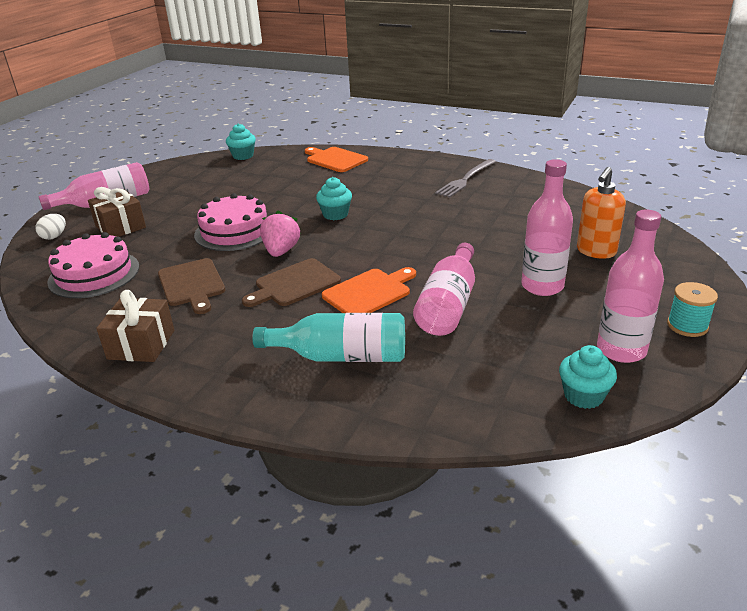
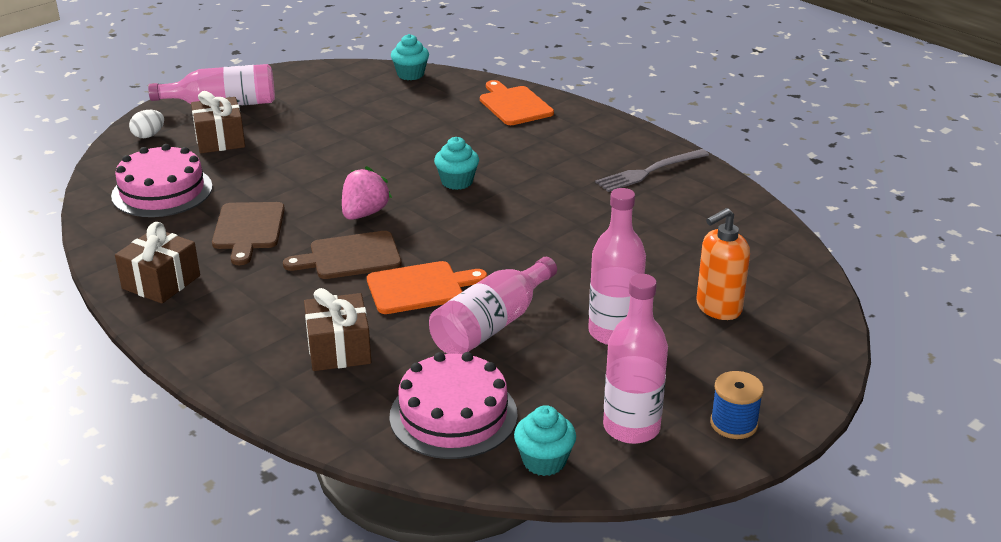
camera: 20 degrees right, 0 degrees up
(235, 231) = (333, 175): pink cake -> pink cake (453, 415)
(342, 356) = (339, 349): turquoise bottle -> brown gift
(687, 326) = (734, 423): turquoise spool -> blue spool

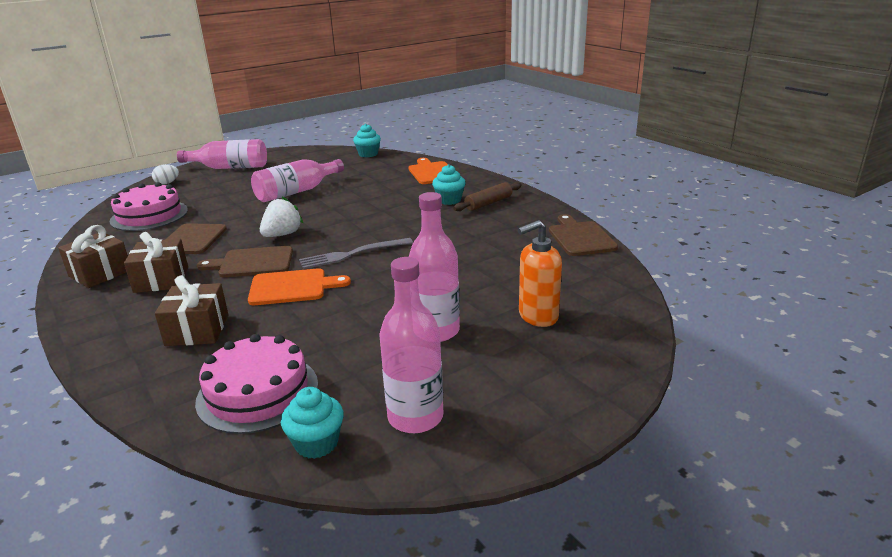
camera: 10 degrees right, 5 degrees down
(220, 140) = (212, 187): brown gift -> brown gift (161, 279)
(364, 213) = (282, 235): pink strawberry -> white strawberry
(457, 182) = (364, 217): turquoise cupcake -> turquoise cupcake (449, 200)
(491, 325) = (334, 319): pink bottle -> pink bottle (296, 192)
(608, 154) = (488, 203): none -> brown rolling pin
(649, 171) = (516, 215): grey fork -> grey fork (353, 254)
(734, 423) = (517, 421): blue spool -> none
(736, 201) = (580, 237): none -> brown cutting board

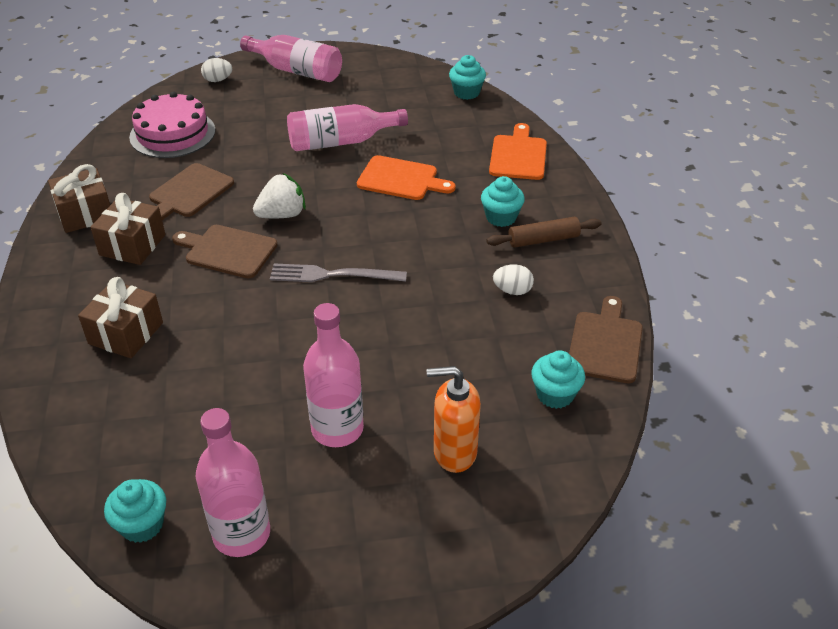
camera: 25 degrees right, 15 degrees up
(258, 392) = (131, 440): pink cake -> none
(292, 287) = (243, 305): orange cutting board -> orange cutting board (401, 179)
(493, 230) = (512, 291): none -> white egg
(575, 268) = (555, 394): none -> turquoise cupcake

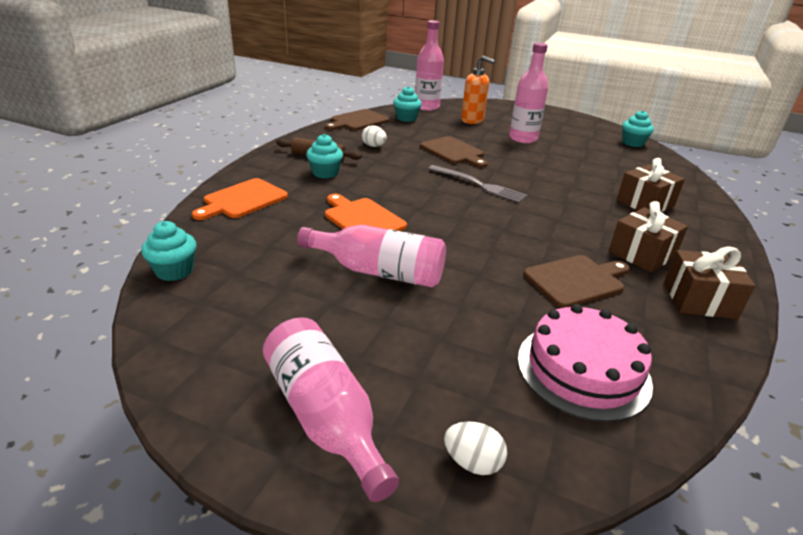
camera: 150 degrees left, 10 degrees down
(227, 251) = (553, 222): brown cutting board -> brown cutting board (453, 152)
(241, 534) = (585, 130): pink bottle -> pink bottle (426, 107)
(282, 215) = (491, 230): white strawberry -> none

